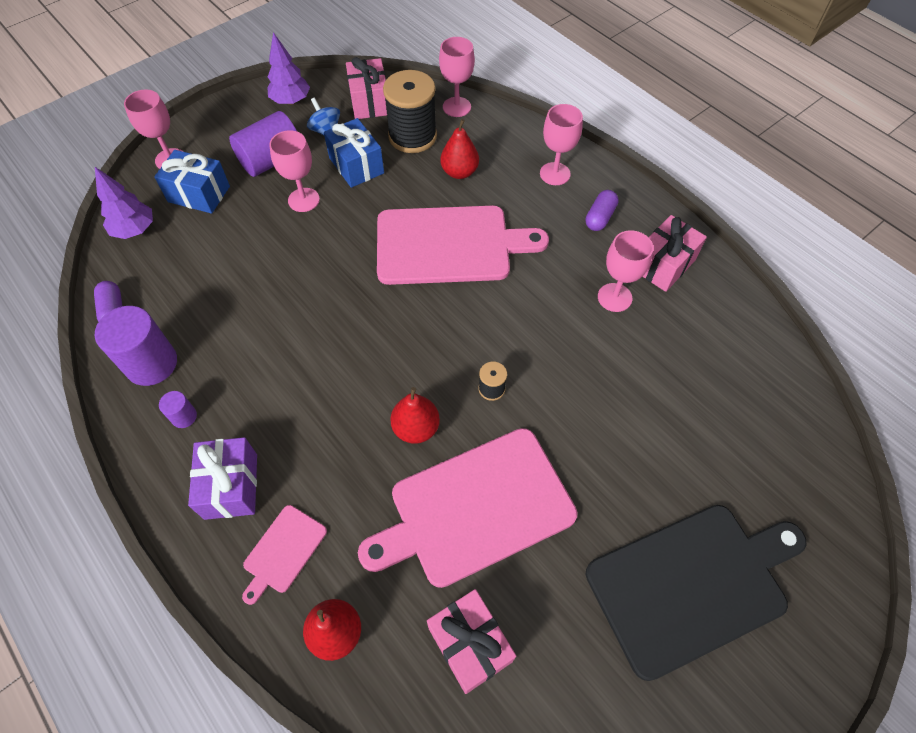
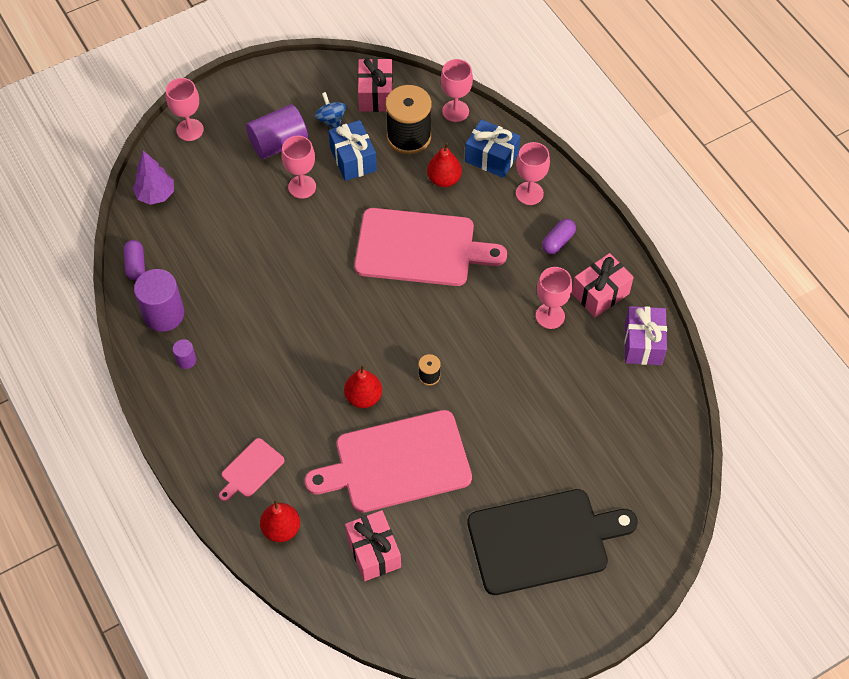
camera: 10 degrees right, 0 degrees up
(199, 194) = (212, 168): blue gift -> blue gift (491, 158)
(231, 486) = (217, 418): purple gift -> purple gift (643, 343)
(291, 101) = (303, 83): purple tree -> none

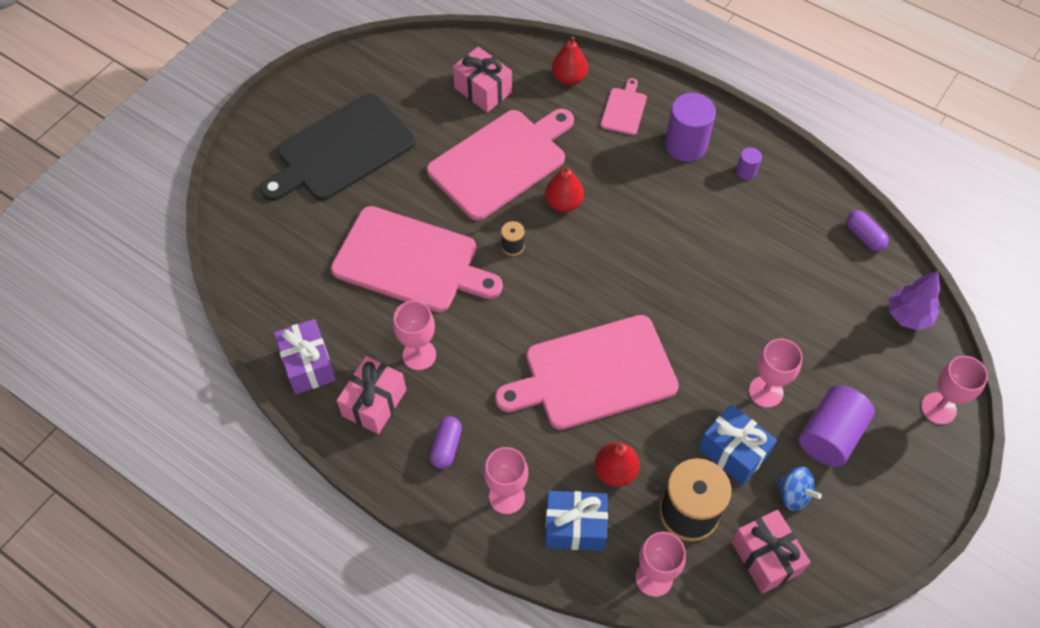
camera: 155 degrees right, 0 degrees up
(163, 314) = (799, 202): purple cylinder -> purple cylinder (686, 145)
(523, 398) = (411, 261): none -> pink cutting board

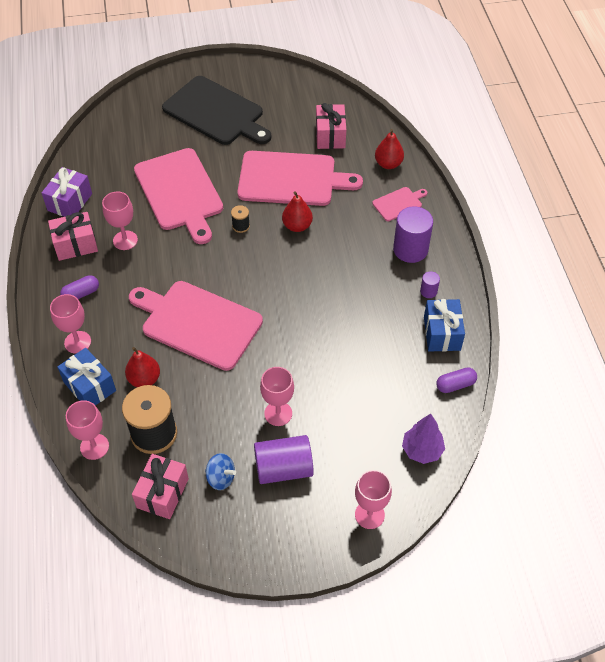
camera: 45 degrees right, 5 degrees down
(341, 150) = (216, 113): black cutting board -> black cutting board turned 150 degrees counterclockwise
(733, 452) = (218, 426): blue gift -> blue gift (442, 333)
(793, 494) = (221, 478): blue spinning top -> blue spinning top turned 60 degrees counterclockwise
(864, 236) = (455, 385): purple capsule -> purple capsule turned 60 degrees clockwise

